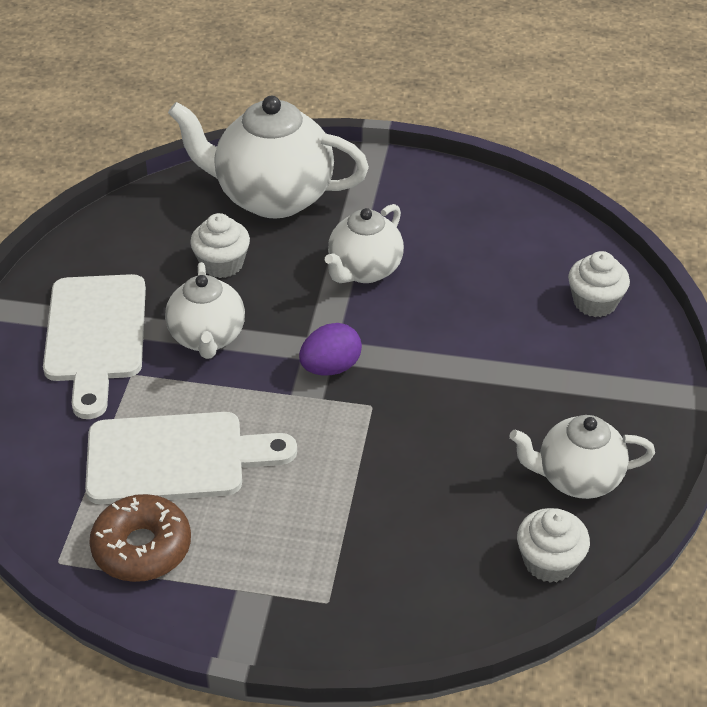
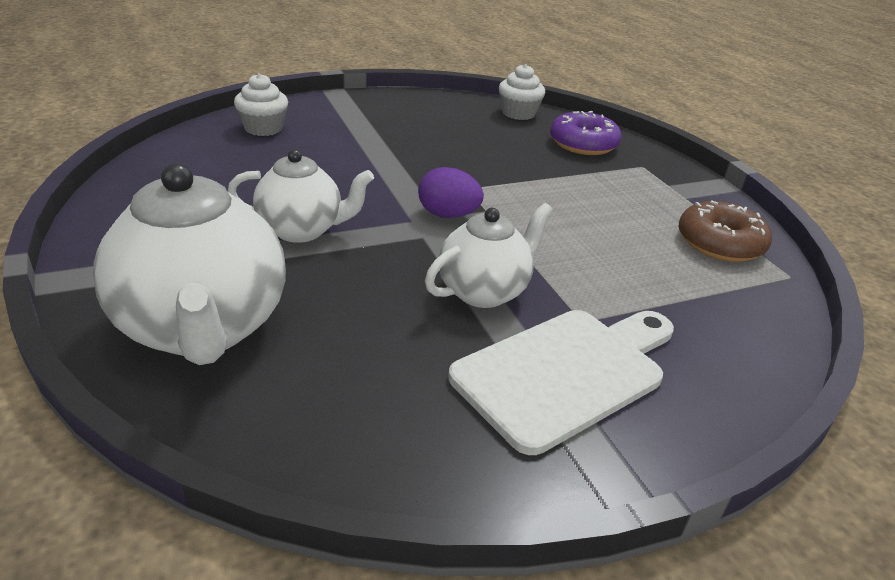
camera: 125 degrees left, 10 degrees down
(176, 458) = (631, 257): white cutting board -> none
(222, 264) = (364, 323): white cupcake -> none
(419, 577) = (583, 144): none -> purple donut
(577, 478) = (447, 114): white teapot -> none

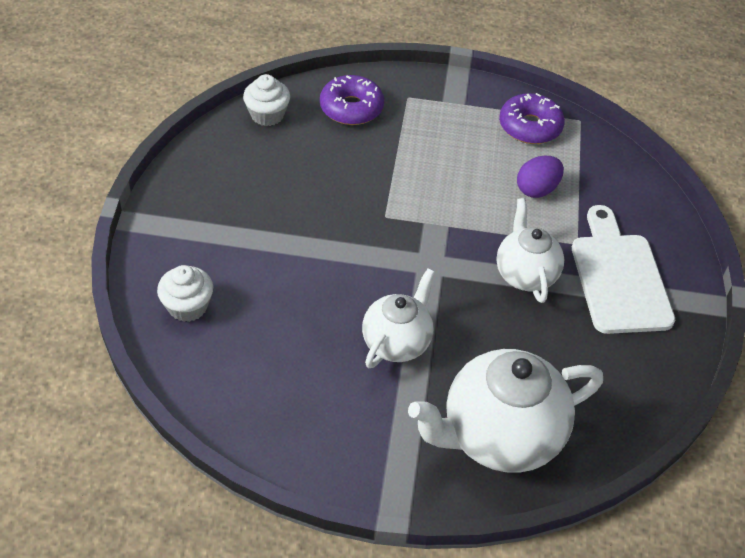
camera: 60 degrees left, 15 degrees up
(203, 329) = (499, 436): white teapot -> white teapot turned 150 degrees clockwise
(448, 215) = (419, 247): purple egg -> purple egg (537, 189)
(720, 243) = (530, 127): brown donut -> purple donut

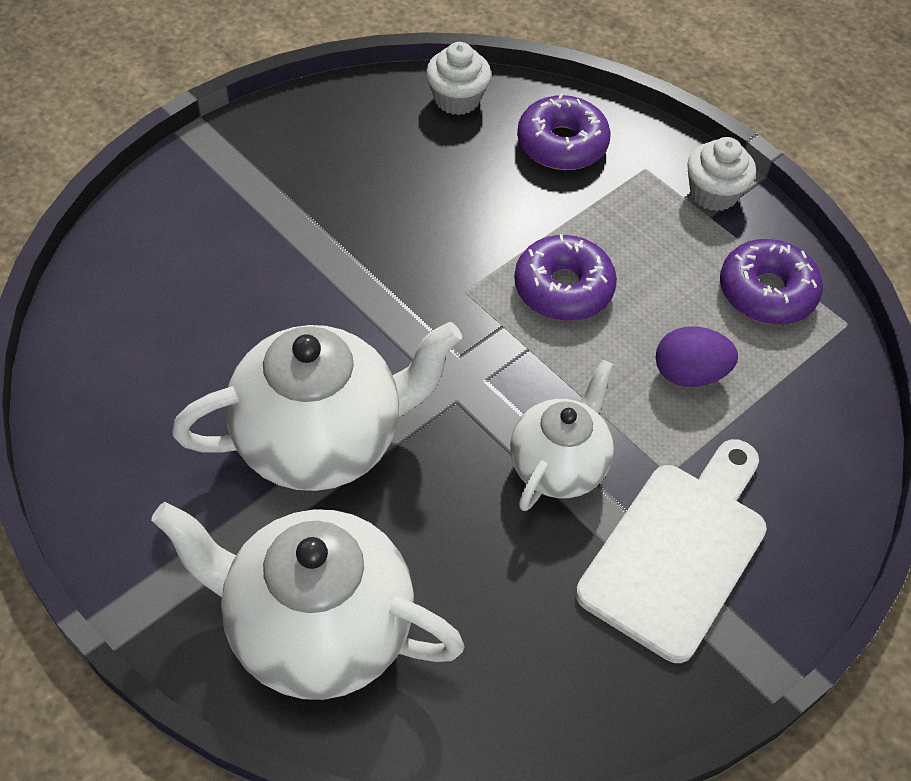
camera: 40 degrees right, 5 degrees up
(188, 306) = (154, 255): white cupcake -> white cupcake (713, 193)
(397, 342) = (322, 440): white teapot -> white teapot, size x1.65
(433, 184) = (563, 288): none -> purple donut

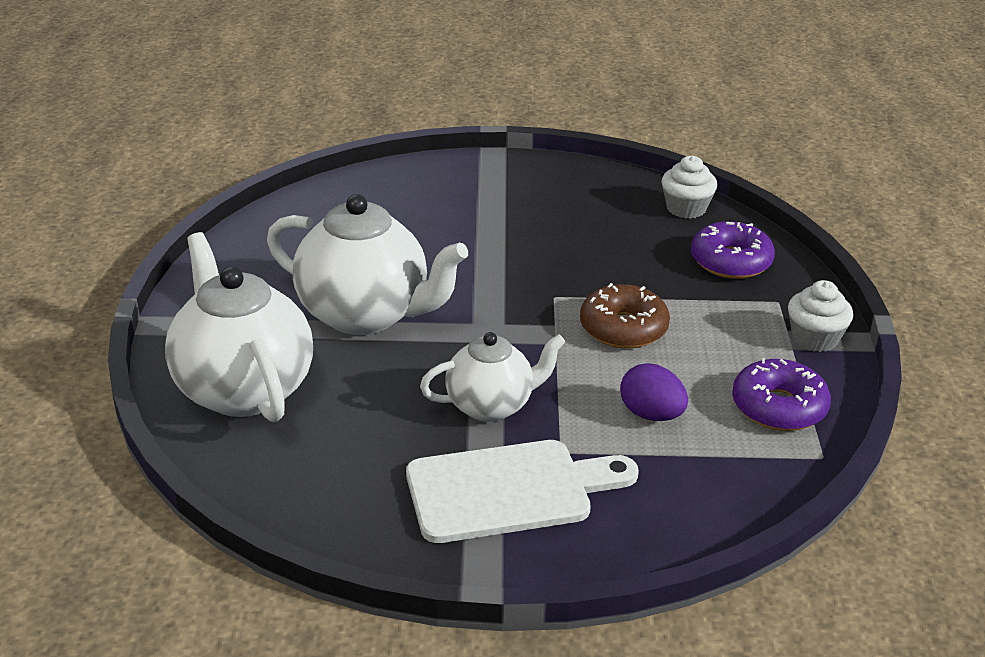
camera: 45 degrees right, 20 degrees down
(563, 288) = (623, 328): purple donut -> brown donut

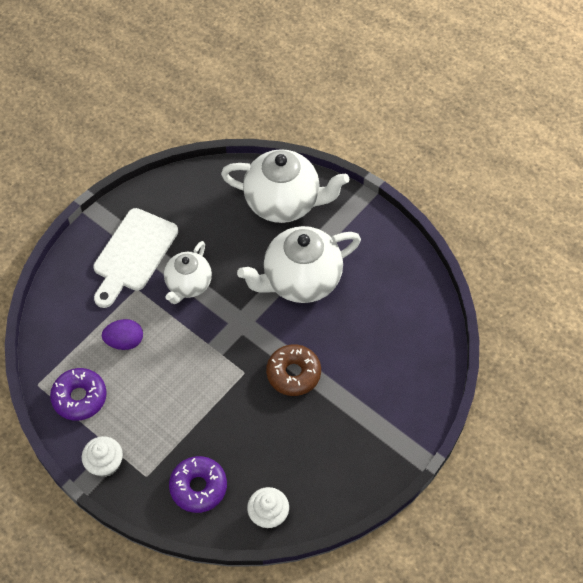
camera: 130 degrees right, 25 degrees up
(623, 328) = (192, 382): brown donut -> brown donut (293, 373)

